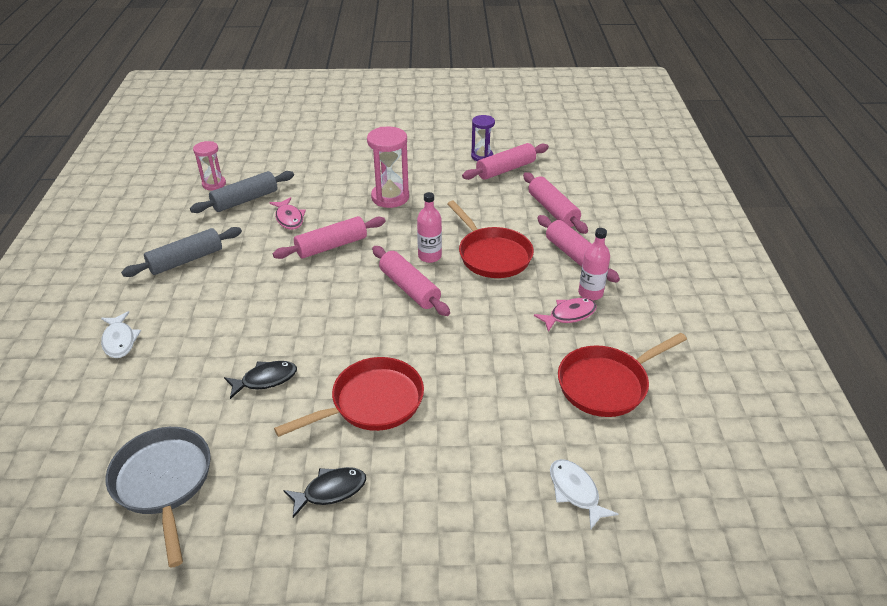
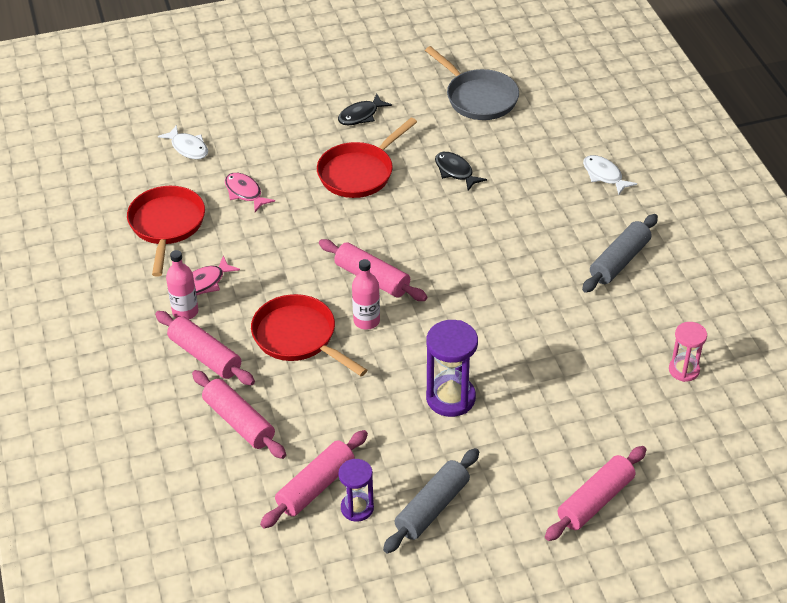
camera: 165 degrees right, 5 degrees up
(245, 200) = (624, 353): grey rolling pin -> grey rolling pin (432, 507)
(265, 380) = (455, 171): black fish -> black fish turned 90 degrees clockwise
(289, 218) = (552, 337): pink fish -> pink fish (245, 193)
(331, 246) = (480, 311): pink rolling pin -> pink rolling pin (595, 501)
(390, 197) = (450, 398): pink hourglass -> purple hourglass
(606, 384) = (167, 225): red pan -> red pan turned 45 degrees counterclockwise

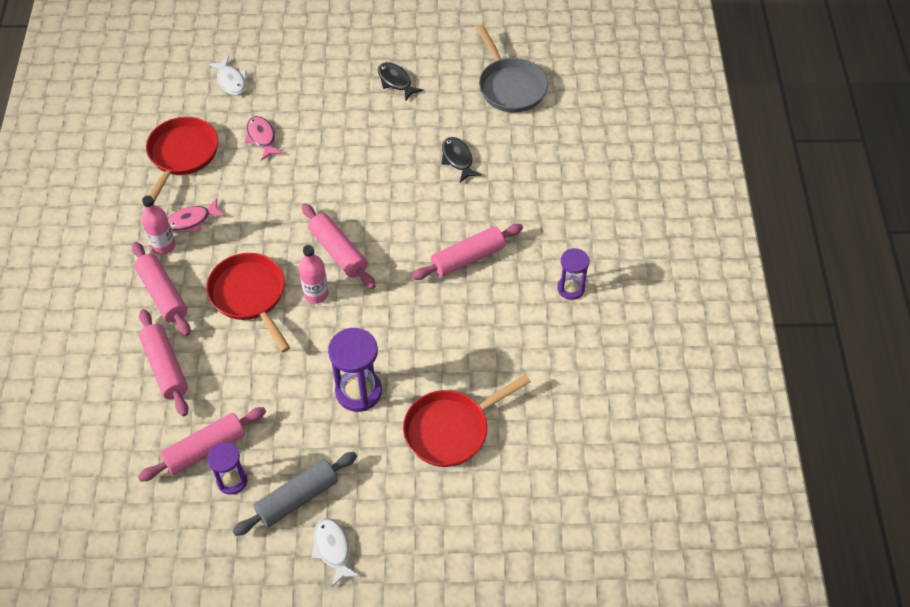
camera: 15 degrees right, 10 degrees up
(359, 173) = (370, 140): red pan -> red pan (451, 429)
(361, 115) = (396, 81): black fish -> black fish turned 75 degrees clockwise
(595, 501) = (445, 531): pink rolling pin -> pink rolling pin (468, 258)
(604, 175) = (594, 195): white fish -> white fish (333, 549)
(619, 261) = (570, 288): grey rolling pin -> purple hourglass
(684, 370) = (583, 418): pink hourglass -> none

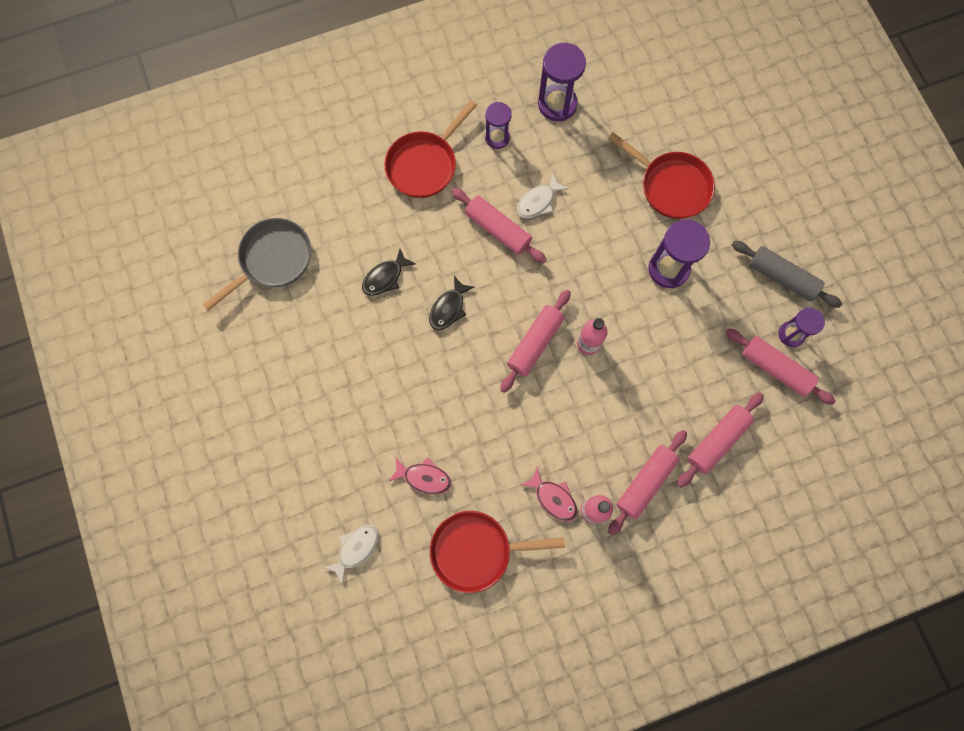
camera: 110 degrees left, 20 degrees up
(250, 296) = (614, 401): red pan -> red pan (424, 164)
(262, 138) = (424, 477): pink fish -> pink fish turned 120 degrees counterclockwise
(333, 549) = (808, 234): white fish -> white fish (538, 201)
(396, 81) = (301, 373): black fish -> black fish (448, 308)
(592, 355) = (557, 104): none -> purple hourglass

